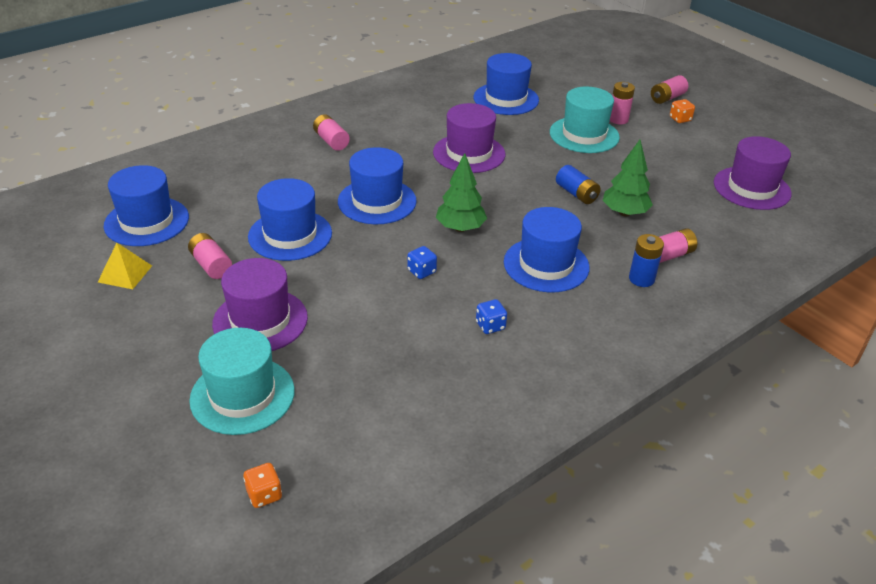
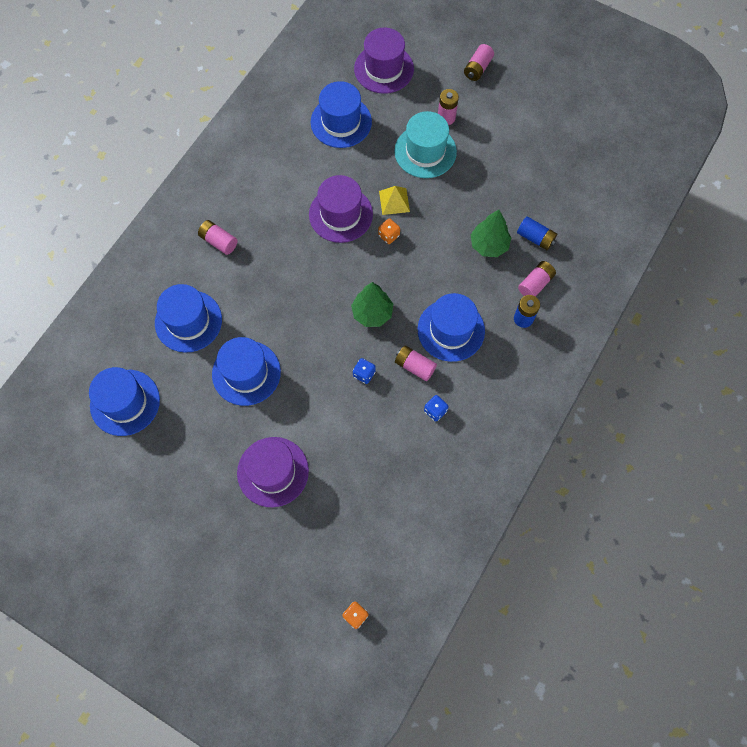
camera: 20 degrees left, 30 degrees up
(125, 274) = (145, 465): yellow pyramid -> yellow pyramid (394, 201)
(211, 265) = (205, 430): pink battery -> pink battery (414, 366)
(242, 395) = (298, 544): turquoise hat -> none
(377, 201) = (294, 306): blue hat -> blue hat (188, 321)
(576, 194) = (445, 235): blue battery -> blue battery (535, 238)
(680, 119) = (497, 98): orange dice -> orange dice (389, 235)
(751, 188) = (576, 175): purple hat -> purple hat (384, 69)

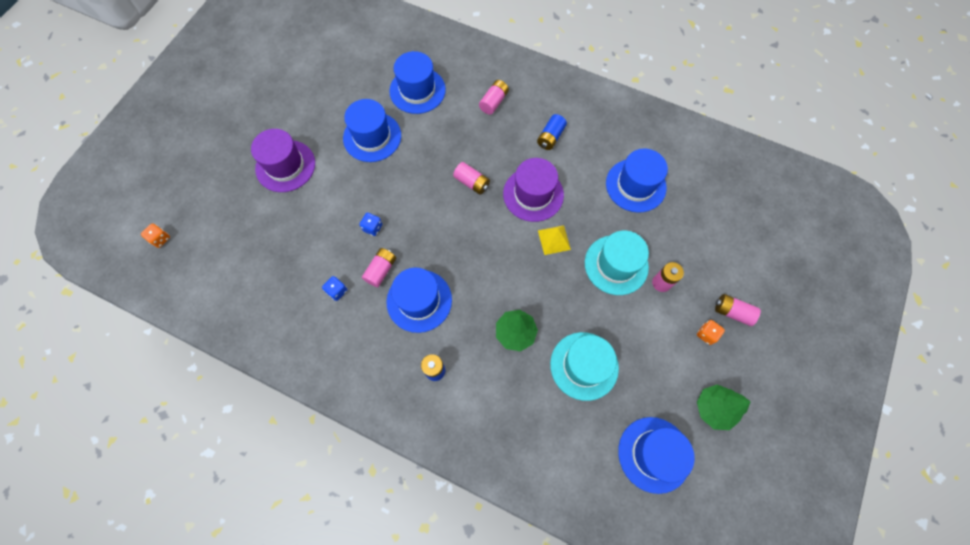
camera: 85 degrees right, 0 degrees up
(125, 402) = (346, 58): blue hat -> blue hat (654, 454)
(372, 313) = (433, 230): green tree -> green tree (713, 408)
(384, 69) = (708, 218): purple hat -> none
(389, 235) = (515, 238): orange dice -> orange dice (706, 334)
(522, 191) = (584, 365): none -> turquoise hat
(535, 238) = (529, 381): blue battery -> blue battery (550, 137)
(535, 284) = (475, 382): pink battery -> pink battery (472, 183)

